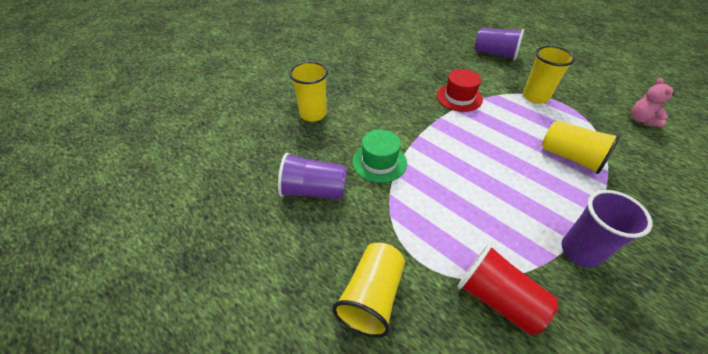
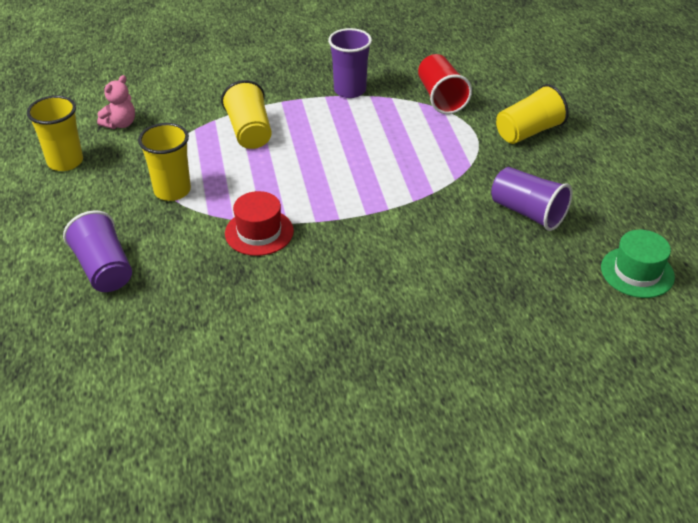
camera: 145 degrees left, 5 degrees down
(313, 114) = (469, 299): yellow cup -> yellow cup (65, 162)
(379, 162) = (438, 208): green hat -> green hat (637, 272)

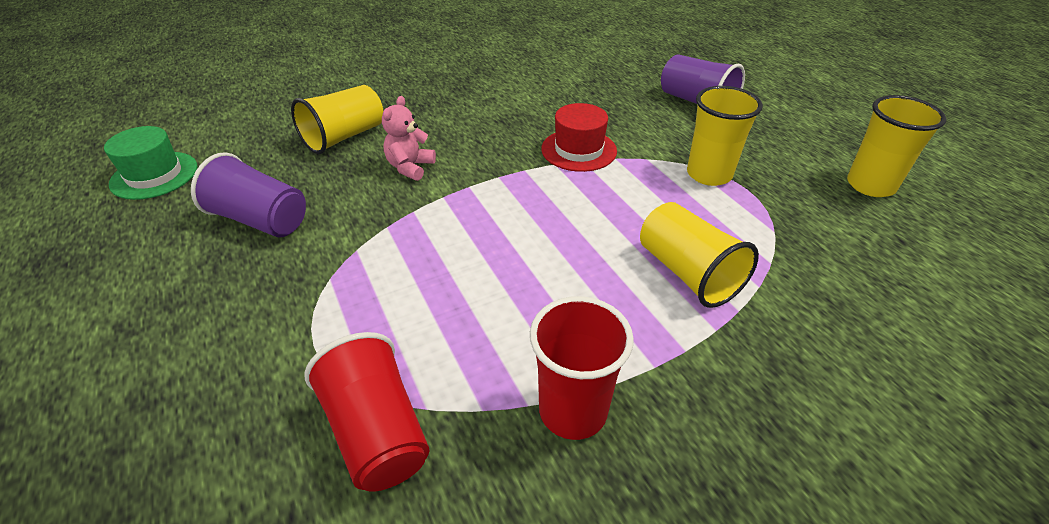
camera: 165 degrees right, 0 degrees up
(120, 124) = (881, 250): pink teddy bear -> pink teddy bear (410, 167)
(350, 90) = (573, 411): purple cup -> red cup
(528, 132) = (210, 368): yellow cup -> yellow cup (344, 137)

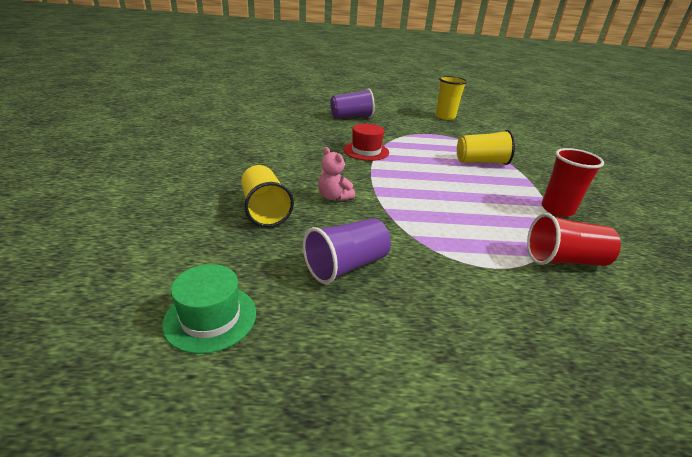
camera: 65 degrees left, 10 degrees down
(709, 174) = (414, 135): yellow cup -> none

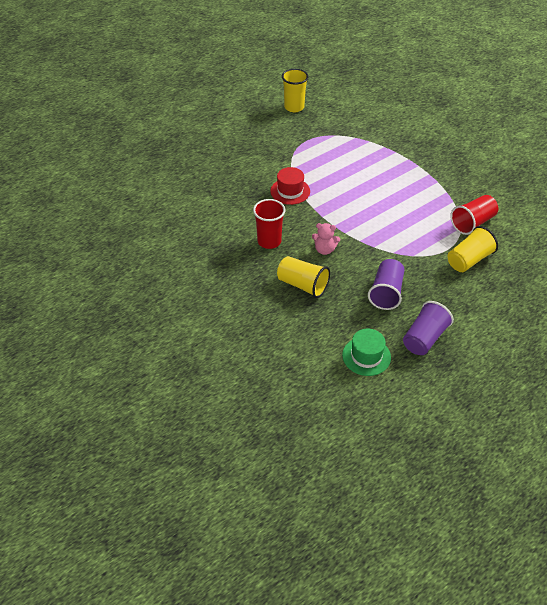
camera: 35 degrees left, 15 degrees up
(351, 117) = (229, 152): purple cup -> purple cup (424, 338)
(481, 162) = (369, 157): yellow cup -> yellow cup (469, 260)
(557, 209) = (444, 182): red cup -> red cup (269, 241)

